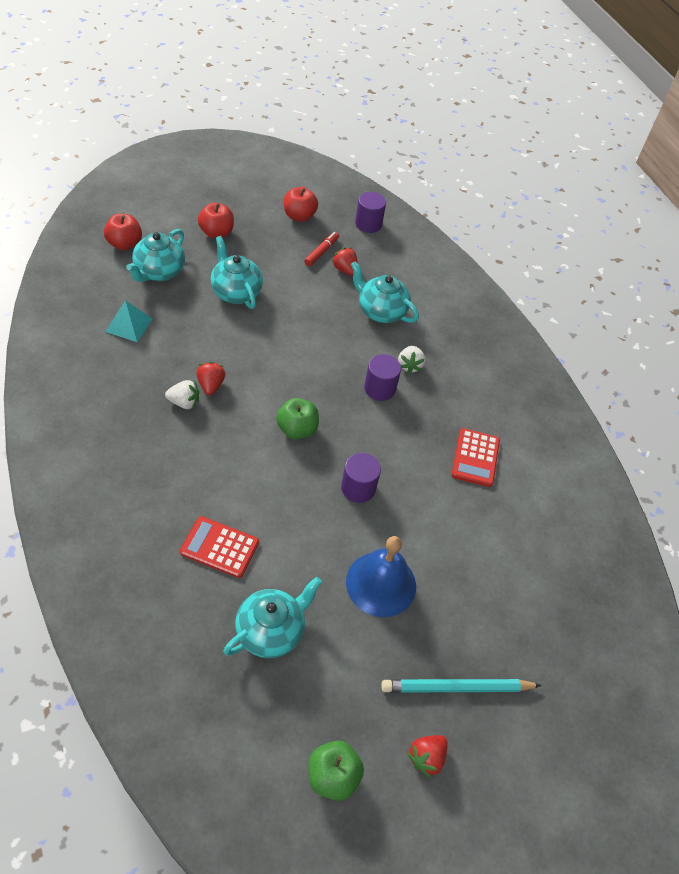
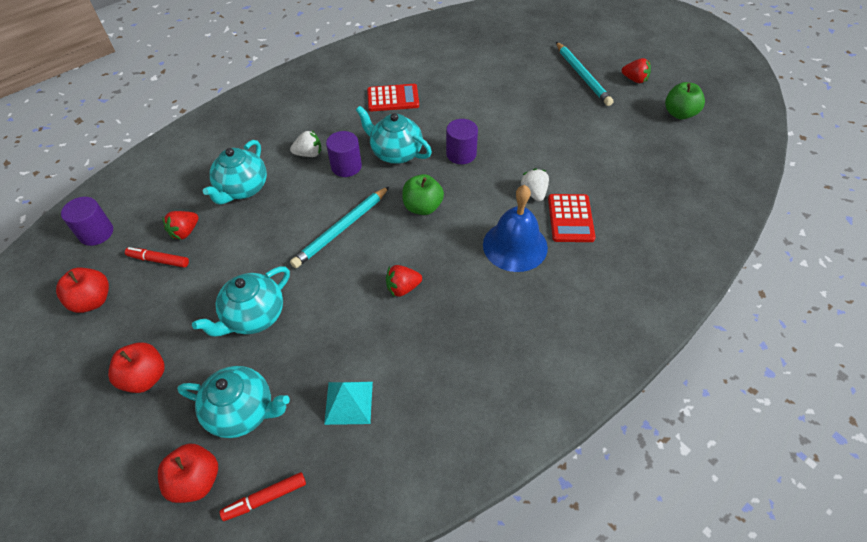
camera: 100 degrees left, 0 degrees up
(90, 271) = (265, 498): none -> red marker
(184, 402) = (436, 301): white strawberry -> white strawberry (534, 193)
(271, 631) = (614, 167): turquoise teapot -> turquoise teapot (395, 153)
(299, 364) = (341, 229): none -> turquoise pencil
(381, 583) = (535, 123): blue bell -> blue bell (515, 246)

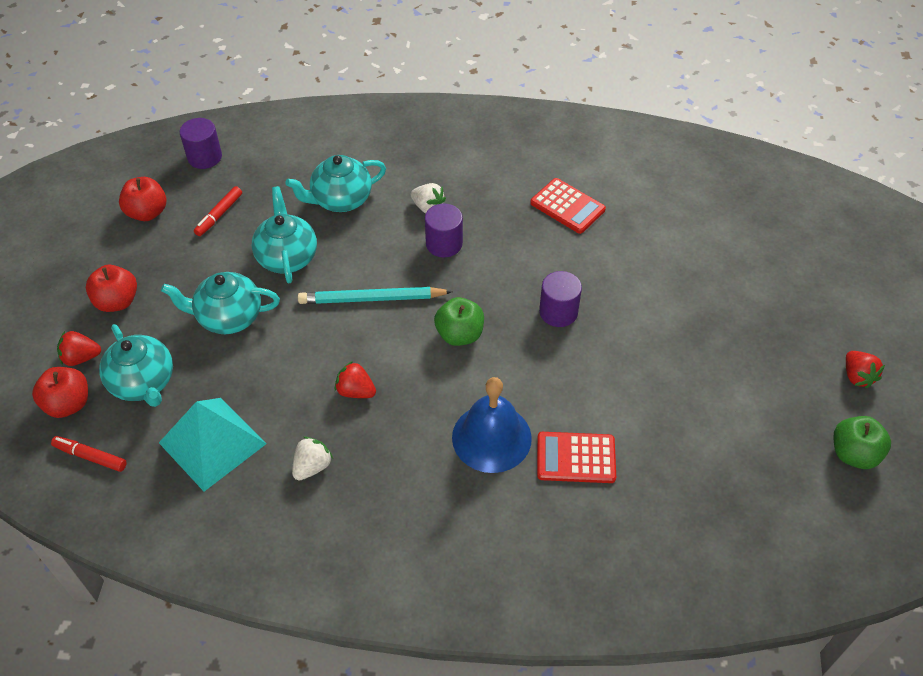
camera: 45 degrees right, 0 degrees up
(159, 260) = (219, 215): red marker -> red marker turned 120 degrees counterclockwise
(185, 232) = (260, 205): red strawberry -> red strawberry (81, 358)
(349, 402) = (212, 443): turquoise pyramid -> turquoise pyramid, size x1.63
(395, 153) = (501, 264): turquoise teapot -> turquoise teapot (287, 257)
(534, 193) = (575, 405): white strawberry -> white strawberry (312, 466)
(570, 218) = (576, 458): red calculator -> red calculator turned 45 degrees clockwise
(582, 76) = (800, 326): turquoise pencil -> none

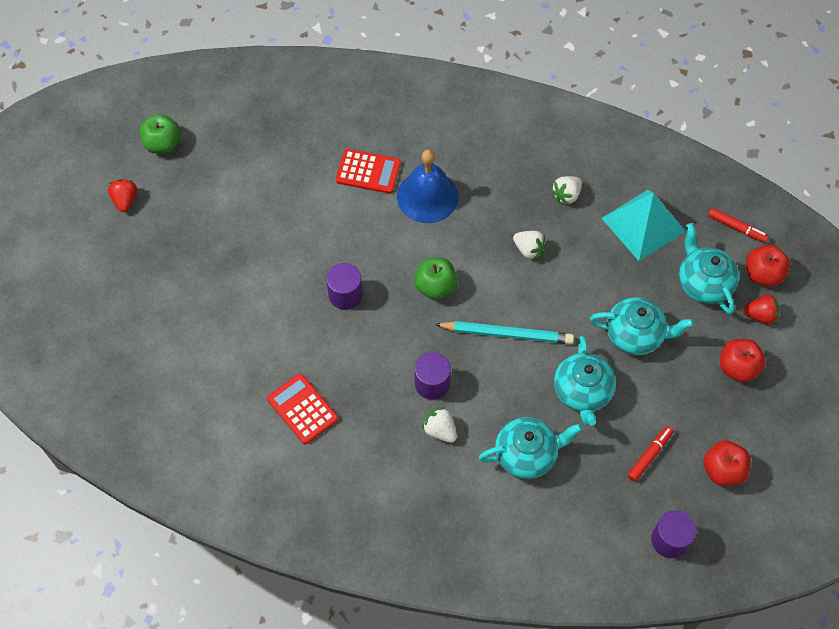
camera: 170 degrees left, 10 degrees up
(355, 391) = (528, 249): red strawberry -> white strawberry

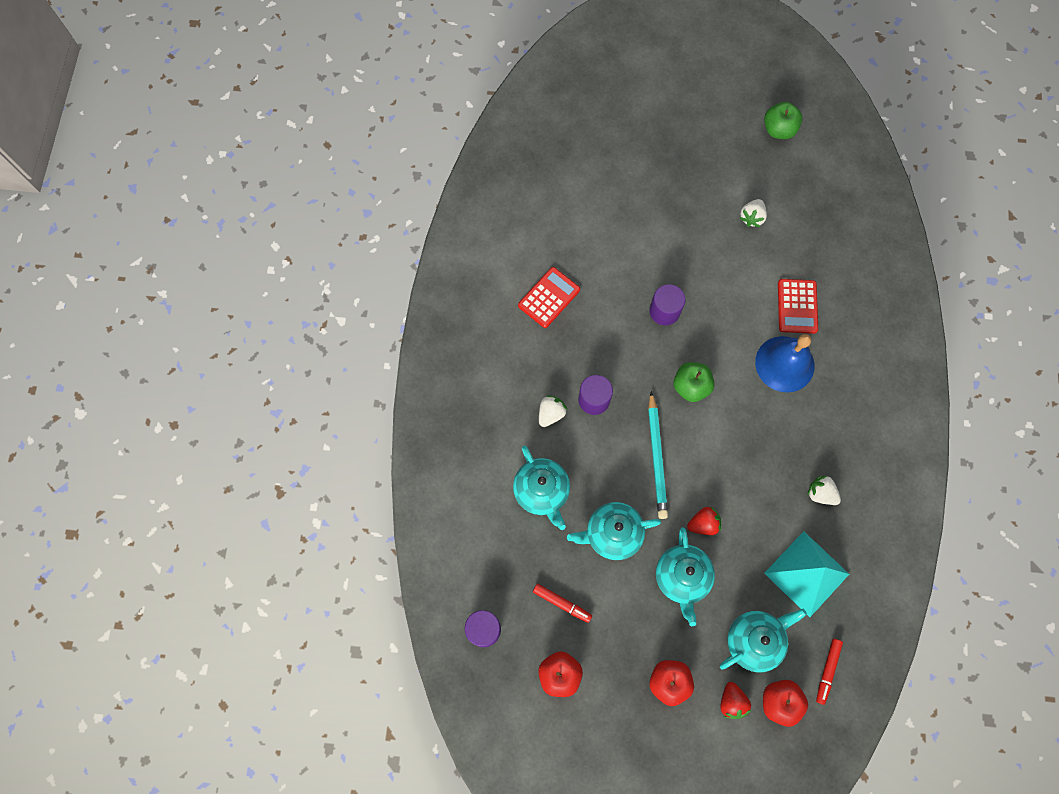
camera: 80 degrees right, 10 degrees up
(125, 200) = (714, 115): red strawberry -> red strawberry (703, 524)
(528, 249) = (750, 465): white strawberry -> white strawberry (751, 217)

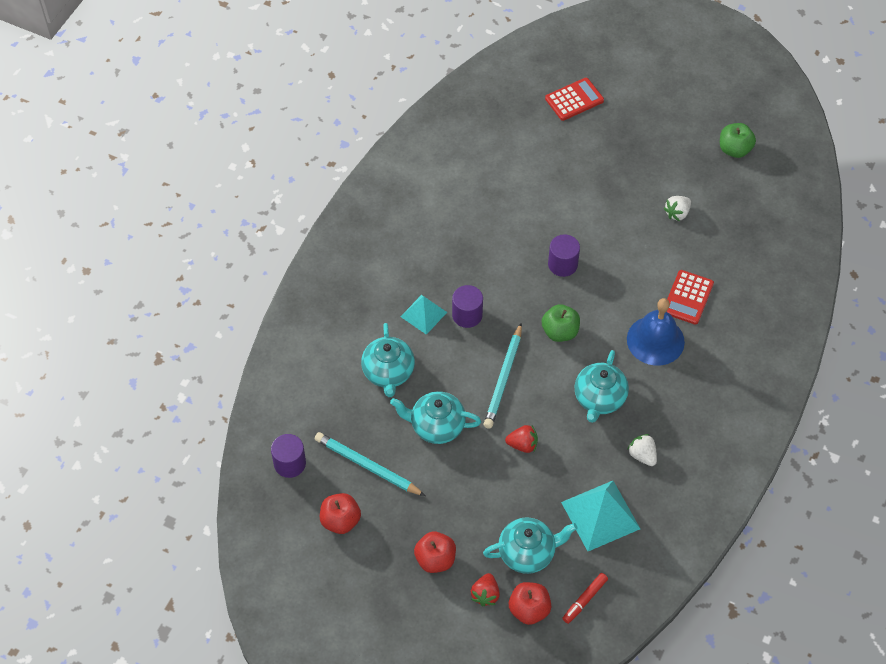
camera: 20 degrees right, 15 degrees down
(549, 298) = (462, 222): red calculator -> red calculator (574, 100)
(551, 414) = (423, 314): white strawberry -> turquoise pyramid
(562, 603) = (367, 466): red marker -> turquoise pencil
(682, 578) = (484, 481): turquoise teapot -> turquoise teapot (599, 399)

